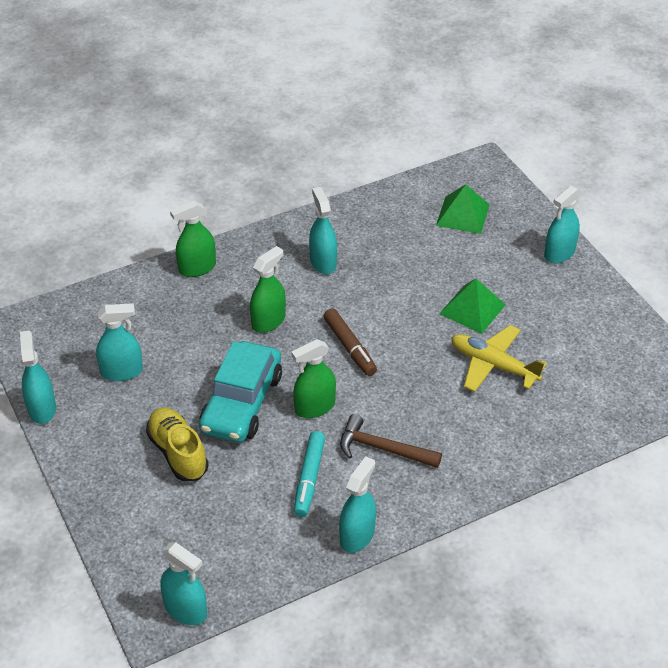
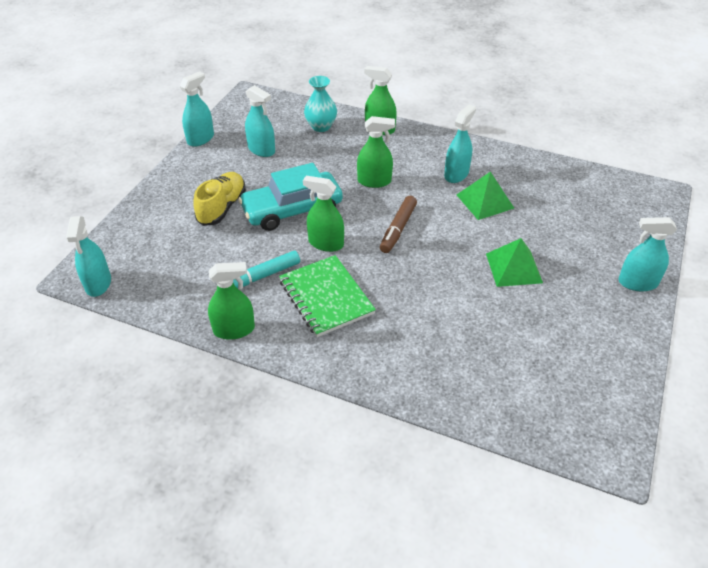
camera: 50 degrees right, 0 degrees up
(139, 305) = (321, 126): none -> turquoise vase
(357, 535) = (234, 330): turquoise spray bottle -> green spray bottle
(382, 449) = (326, 297): brown hammer -> green notebook
(463, 215) = (596, 211): green pyramid -> green pyramid (485, 201)
(493, 365) = (474, 311): yellow plane -> none

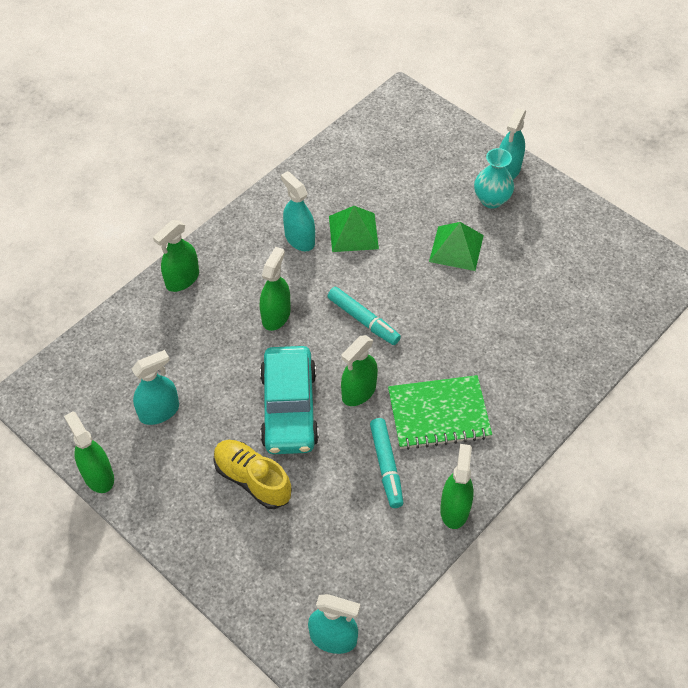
camera: 70 degrees left, 10 degrees up
(200, 139) = (98, 475): turquoise spray bottle -> green spray bottle
(321, 126) = (144, 336): turquoise vase -> turquoise vase (491, 200)
(398, 229) = (363, 320): brown marker -> turquoise marker

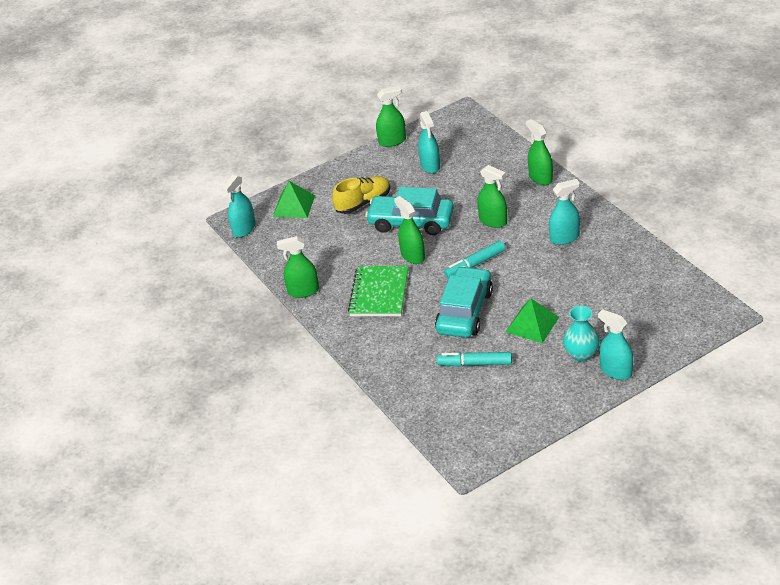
camera: 110 degrees right, 15 degrees down
(353, 232) = (564, 267): green pyramid -> green pyramid (293, 206)
(386, 466) = (348, 263): turquoise marker -> turquoise marker (475, 364)
(451, 315) = (464, 311): none -> turquoise car
(454, 509) = (303, 291): green spray bottle -> green spray bottle turned 150 degrees clockwise

